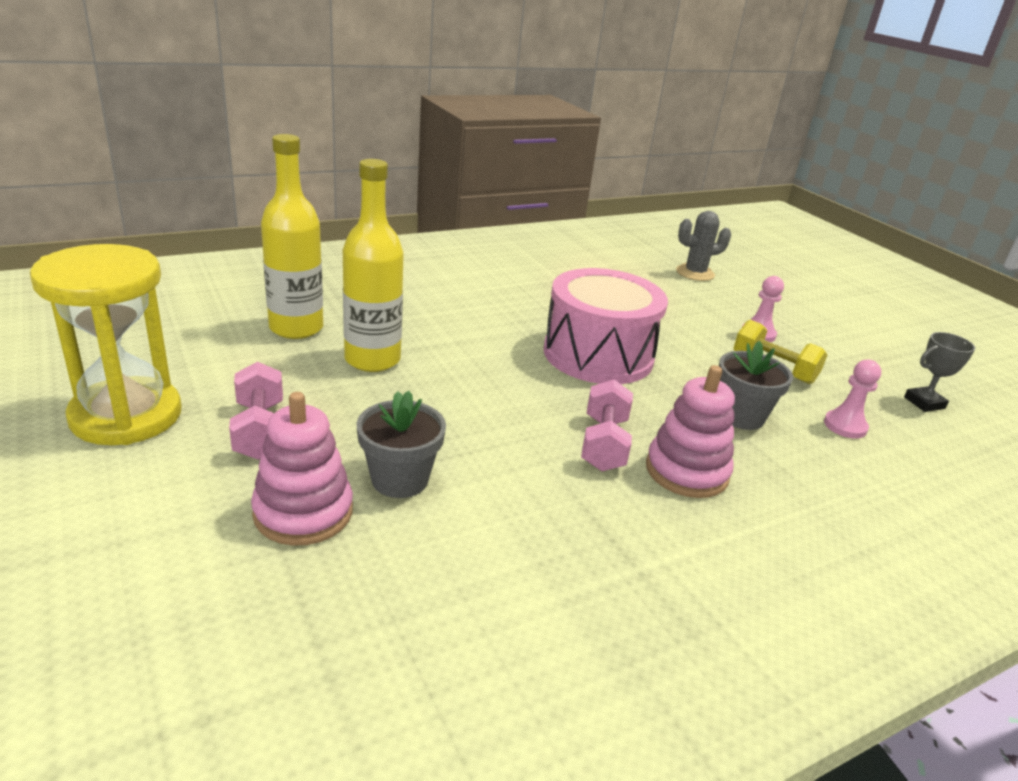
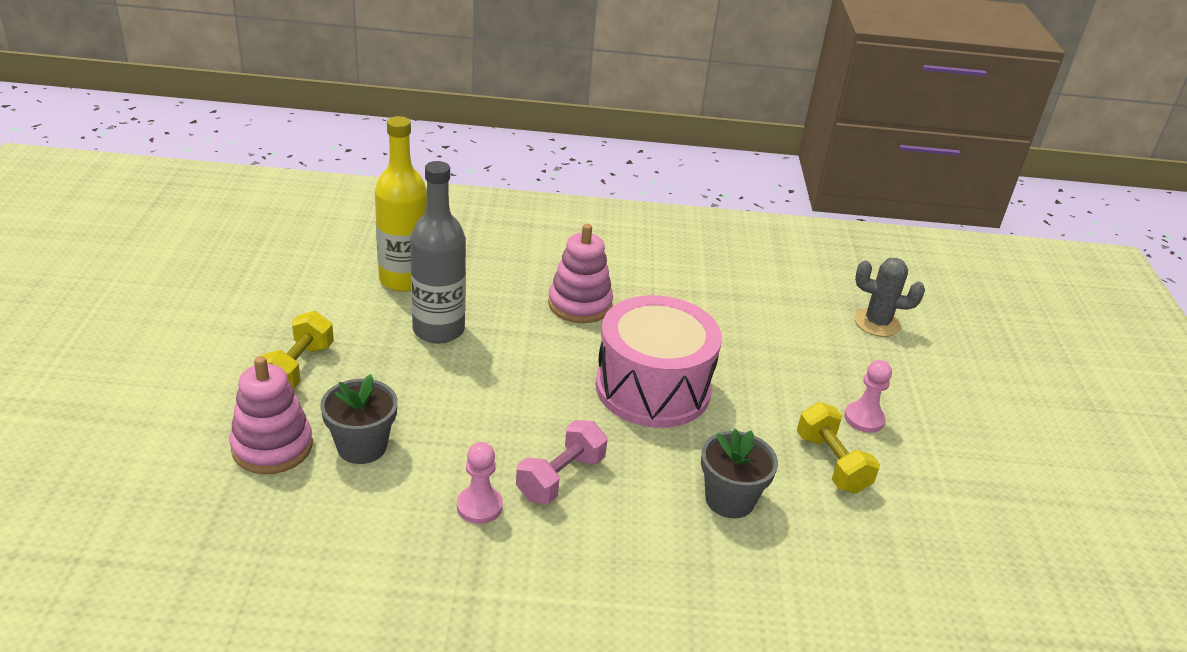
camera: 30 degrees right, 5 degrees up
(126, 416) = (219, 324): yellow hourglass -> none
(260, 430) = (298, 368): pink dumbbell -> yellow dumbbell
(372, 360) = (438, 330): yellow bottle -> grey bottle
(686, 471) = (609, 531): pink stacking toy -> pink stacking toy (580, 304)
(845, 426) = (836, 551): pink pawn -> pink pawn (479, 506)
(924, 403) = (973, 562): grey trophy -> none

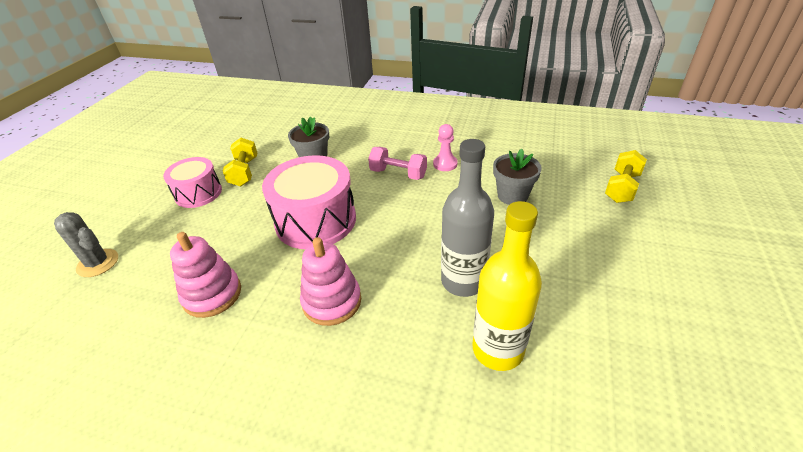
camera: 160 degrees left, 5 degrees up
(272, 447) = (568, 199): pink stacking toy -> pink stacking toy (212, 294)
(298, 368) = (572, 252): yellow dumbbell -> yellow dumbbell (621, 187)
(560, 478) = (398, 174): pink dumbbell -> pink dumbbell turned 60 degrees clockwise
(864, 419) = (198, 193): pink pawn -> pink drum

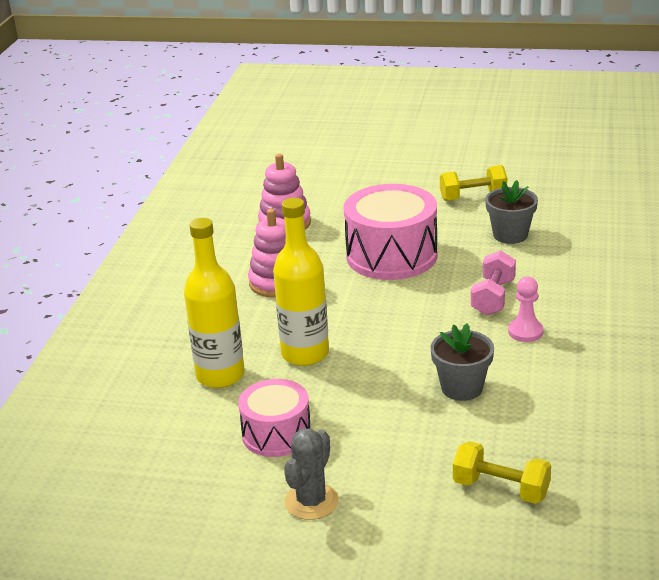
camera: 85 degrees right, 10 degrees down
(98, 263) = (320, 163): grey cactus -> grey cactus (311, 502)
(198, 193) = (428, 181): pink drum -> pink drum (276, 434)
(463, 281) = (305, 354): grey bottle -> yellow bottle

